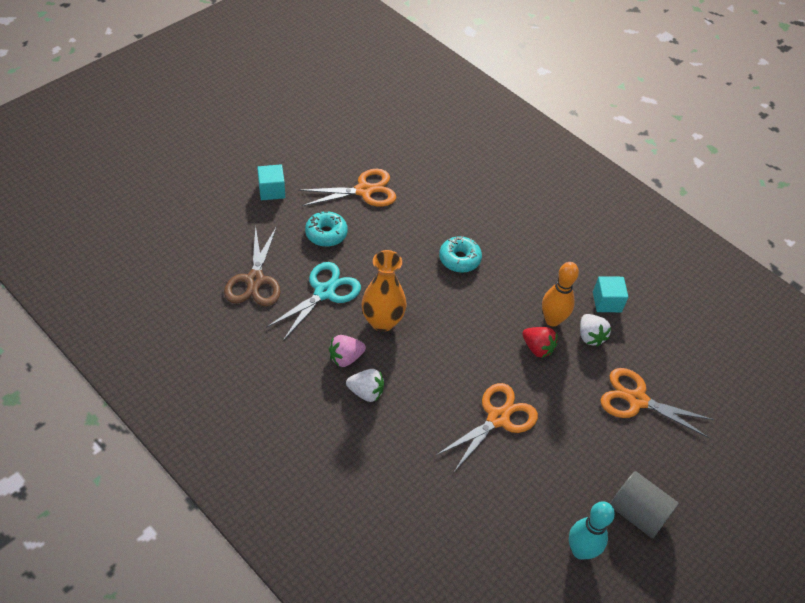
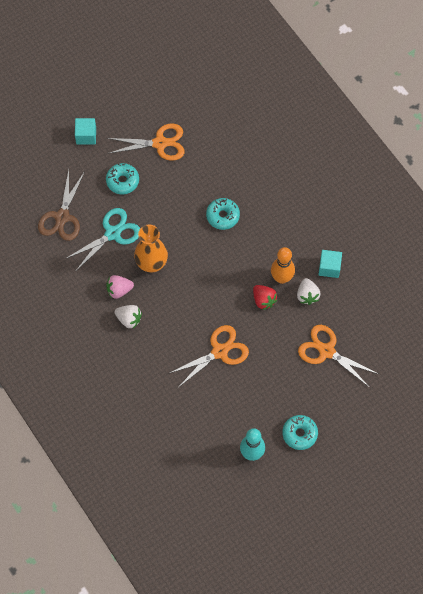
camera: 15 degrees right, 15 degrees up
(637, 513) = (299, 434): grey cylinder -> turquoise donut

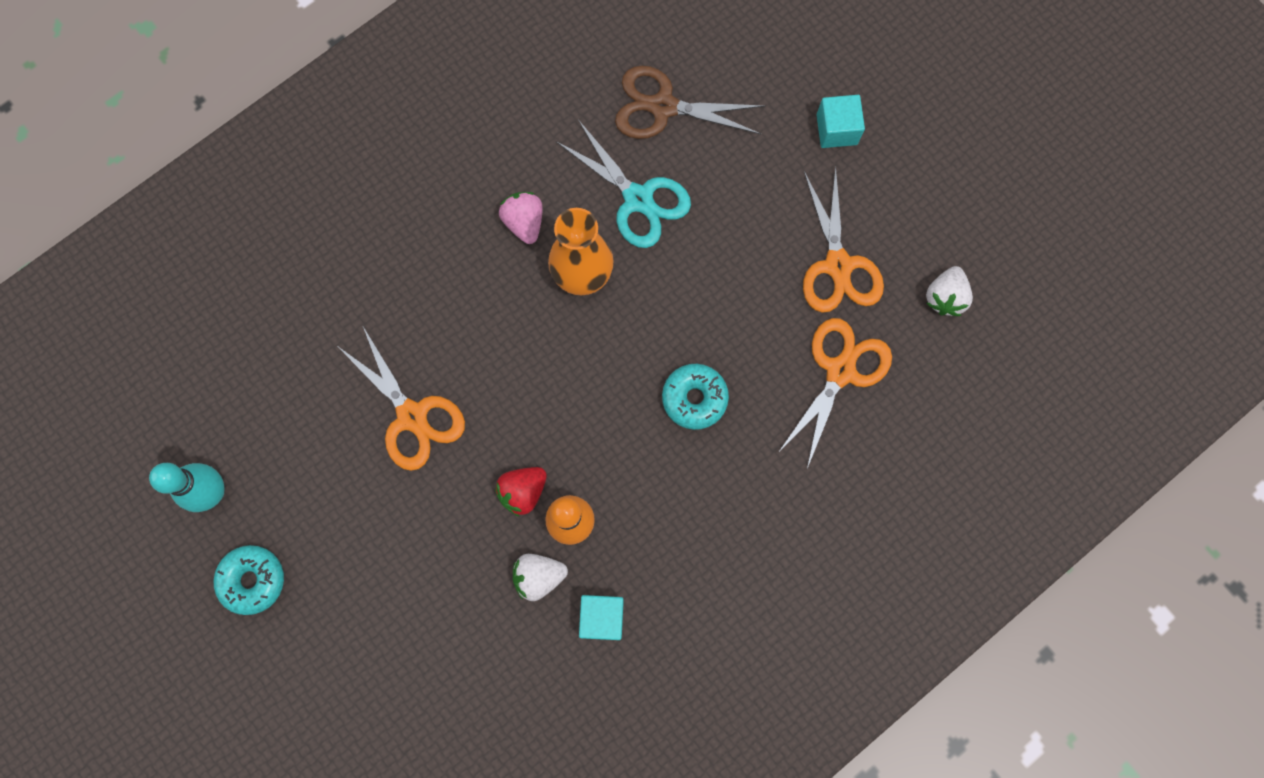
camera: 85 degrees right, 10 degrees up
(122, 181) = (748, 205): turquoise donut -> none
(129, 319) = (467, 245): white strawberry -> white strawberry (945, 297)
(326, 351) = (423, 622): orange scissors -> orange scissors (840, 371)

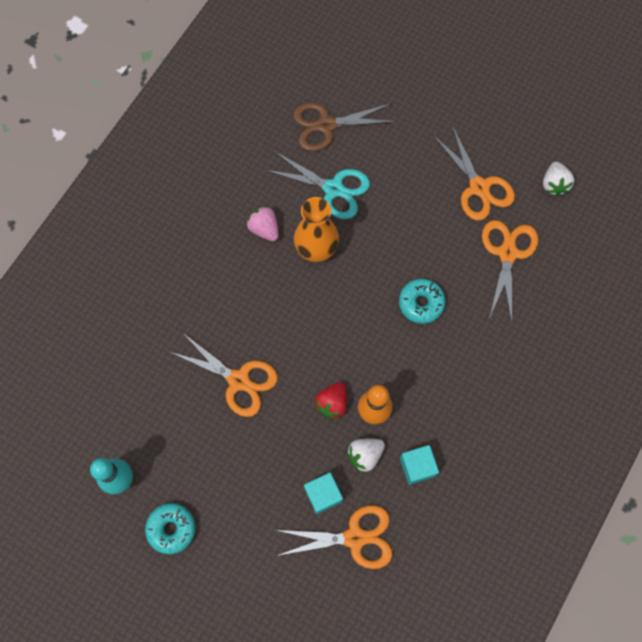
camera: 20 degrees left, 5 degrees down
(483, 681) = (355, 538): none -> orange scissors
(836, 129) = (443, 103): turquoise cube -> turquoise cube (323, 494)

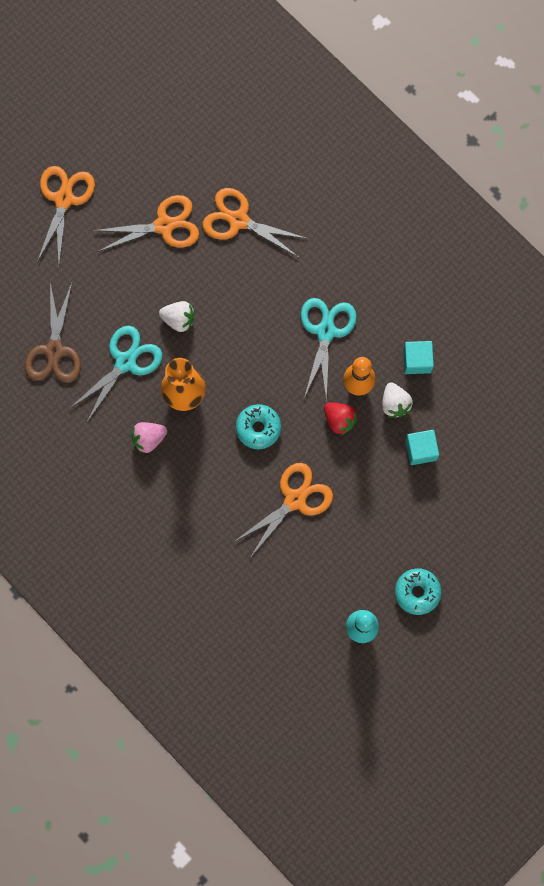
camera: 75 degrees left, 5 degrees up
(355, 538) = (465, 432): orange scissors -> orange scissors (64, 199)
(420, 366) = (326, 331): none -> turquoise scissors
(421, 303) = (265, 313): turquoise donut -> turquoise donut (258, 428)
(554, 184) = (181, 156): white strawberry -> white strawberry (178, 319)

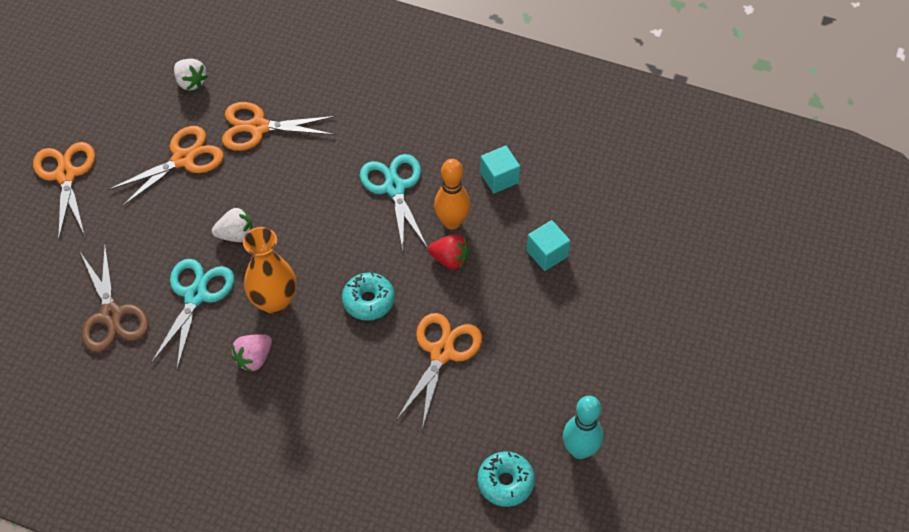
camera: 25 degrees left, 20 degrees down
(395, 404) = (498, 223): white strawberry -> white strawberry (191, 82)
(417, 592) = (619, 387): turquoise donut -> turquoise donut (505, 482)

